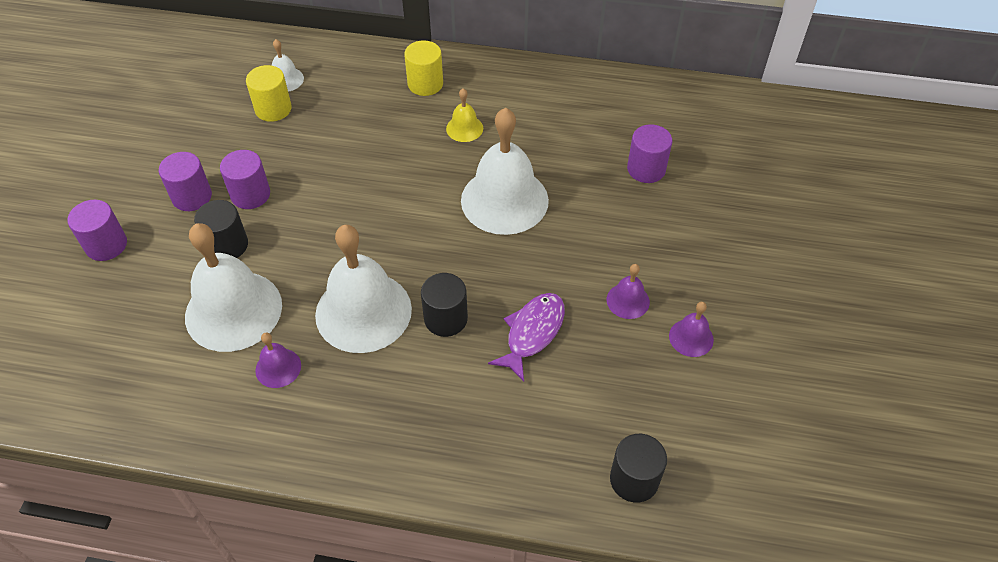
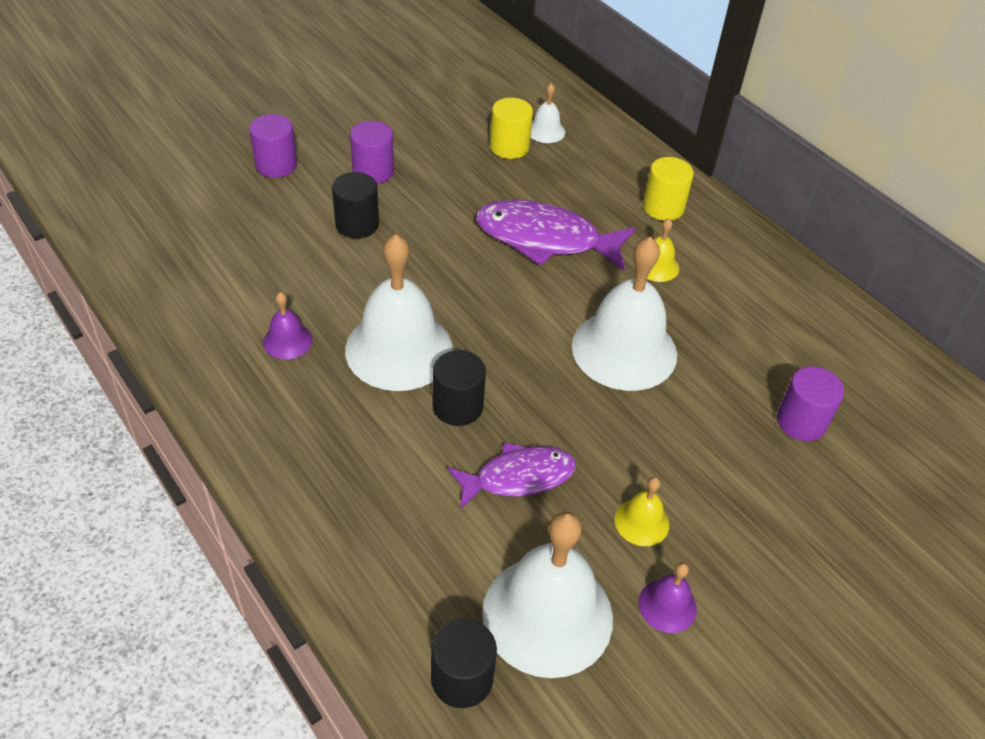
camera: 40 degrees right, 5 degrees down
(233, 310) = (306, 274): white bell -> white bell (547, 615)
(250, 194) = (417, 199): purple cylinder -> none
(373, 160) = (545, 239): none -> purple fish
(628, 301) = (641, 522): purple bell -> yellow bell

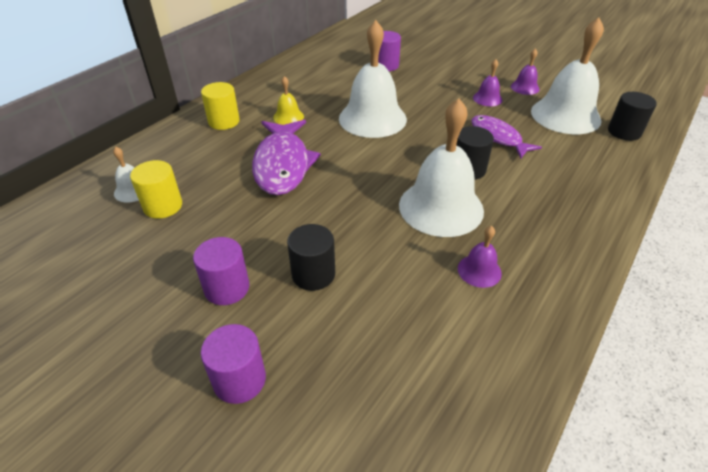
camera: 105 degrees left, 5 degrees down
(641, 522) = (487, 98): yellow bell -> purple bell

